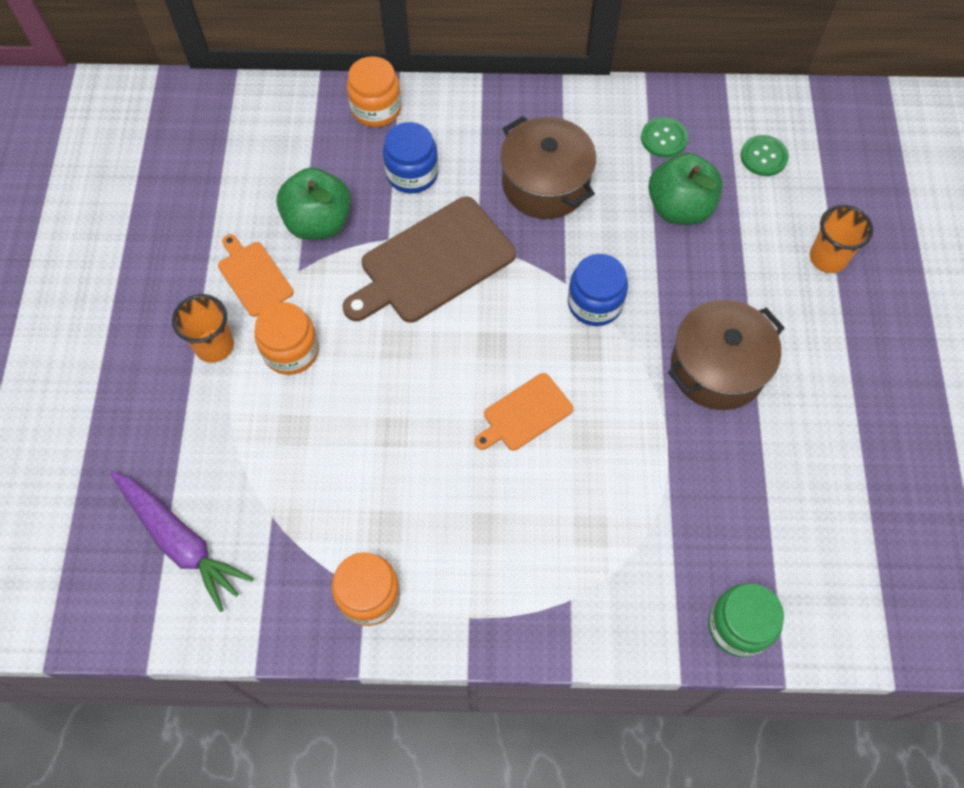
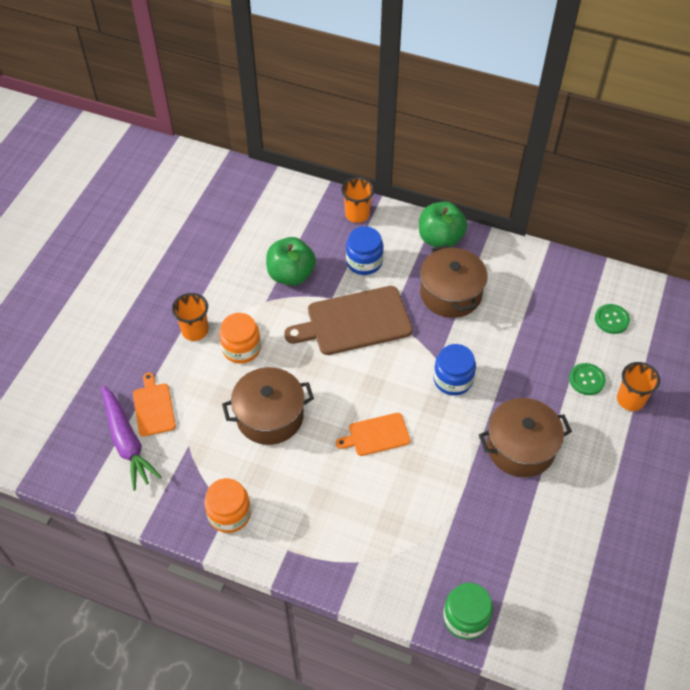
camera: 20 degrees right, 10 degrees down
(253, 276) = (236, 296): orange cutting board -> orange cutting board (153, 407)
(369, 435) = (270, 416): none -> brown pot
(376, 108) = (357, 214): orange jar -> orange cup
(663, 138) = (545, 287): green button -> green button (586, 380)
(679, 208) = (537, 336): green apple -> green apple (440, 239)

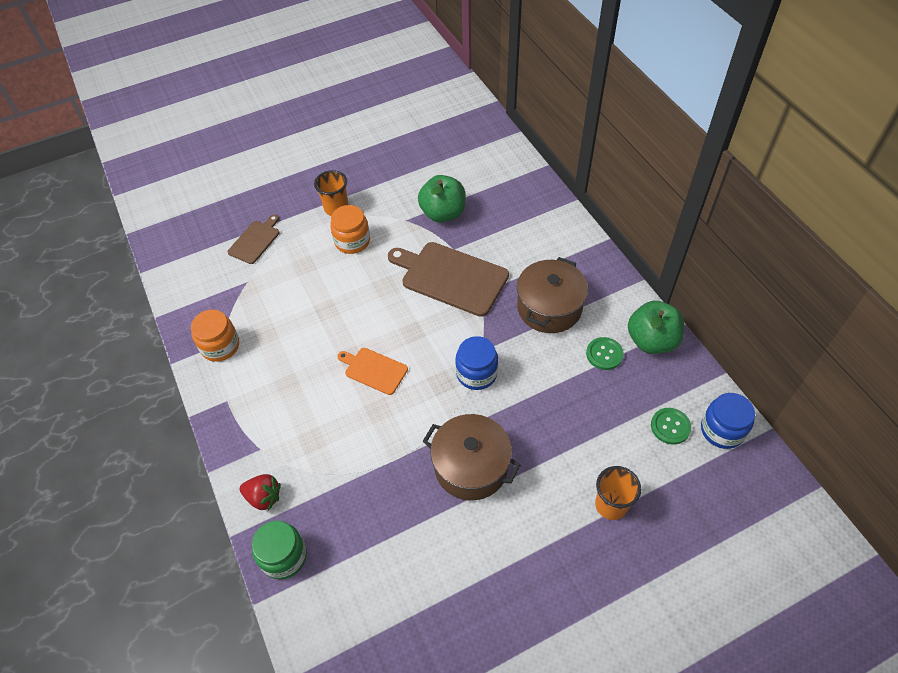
camera: 45 degrees right, 0 degrees up
(127, 441) = (216, 251): purple carrot -> none
(153, 407) = (255, 241): orange cutting board -> brown cutting board
(270, 416) = (318, 301): brown pot -> none
(357, 214) = (541, 201): orange cup -> none
(364, 262) = (507, 239): blue jar -> blue jar (722, 430)
(403, 592) = (264, 497): none -> red strawberry
(440, 239) = (588, 260): green apple -> green apple (651, 341)
(586, 380) = (589, 458): green button -> green button (604, 354)

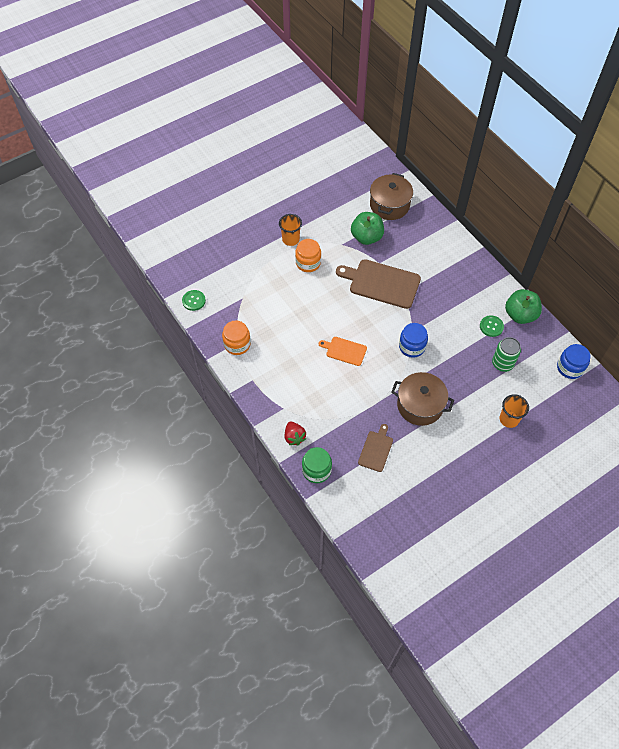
camera: 10 degrees left, 5 degrees up
(255, 241) = (239, 268): brown cutting board -> brown cutting board (376, 449)
(264, 497) = (294, 437): red strawberry -> red strawberry turned 60 degrees clockwise
(549, 308) = (451, 298): brown pot -> brown pot (389, 205)
(613, 412) = (502, 363): none -> green can
(670, 426) = (538, 368): green button -> green button (194, 301)

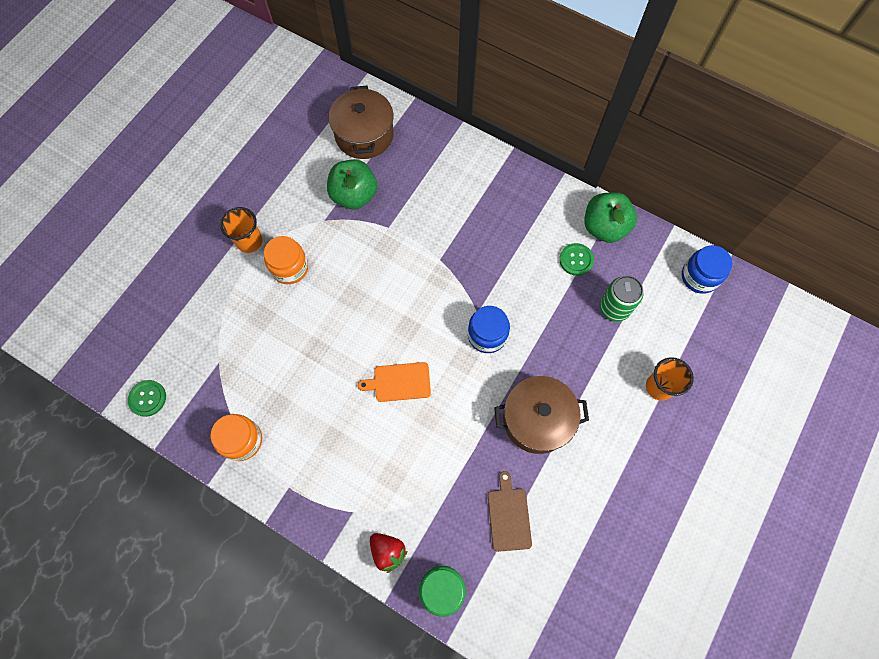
camera: 25 degrees left, 10 degrees up
(382, 283) = (405, 256): brown cutting board -> none

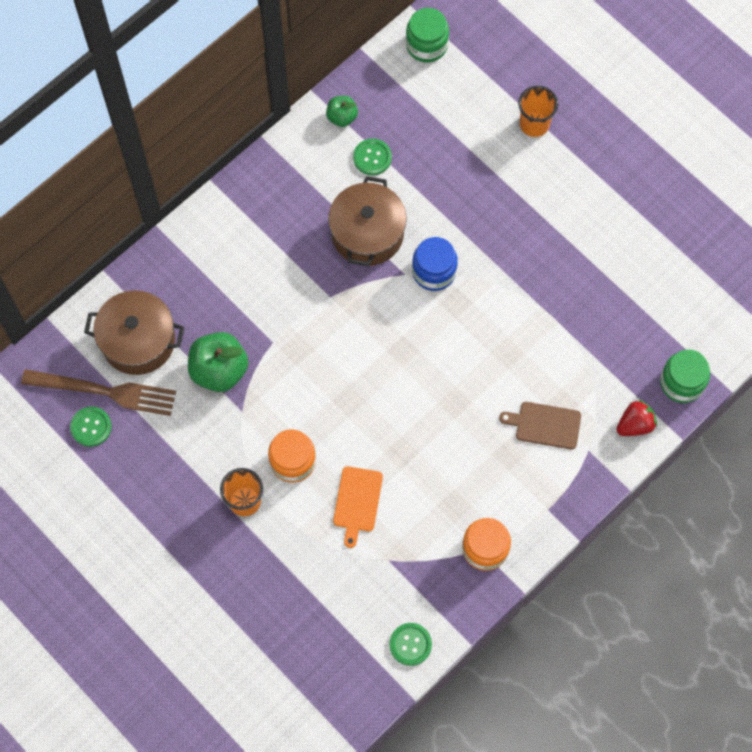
camera: 75 degrees left, 0 degrees up
(288, 123) = (91, 427): none -> green button
(318, 124) = (104, 391): none -> brown fork
(399, 382) = (462, 373): orange cutting board -> orange cutting board (357, 502)
(509, 516) = (628, 303): brown cutting board -> brown cutting board (545, 425)
(537, 419) = (538, 249): brown pot -> brown pot (367, 233)
(604, 227) = (342, 117): green apple -> green apple, size x0.56
(614, 308) = (438, 138): green can -> none
(699, 277) = (426, 45): blue jar -> green jar

